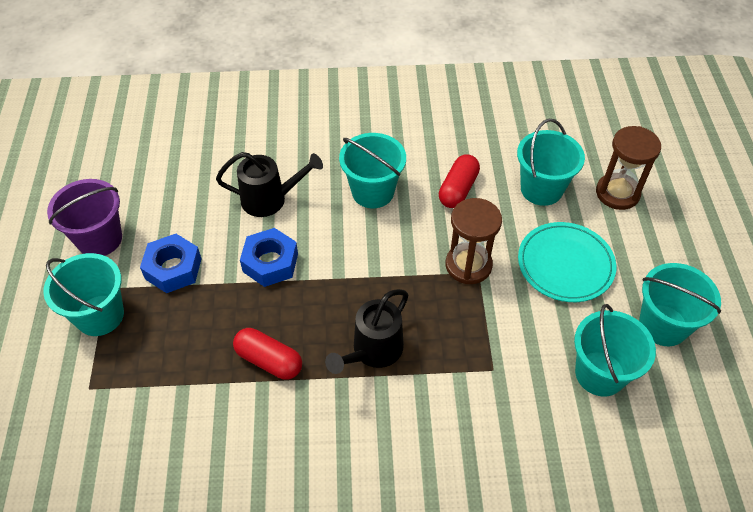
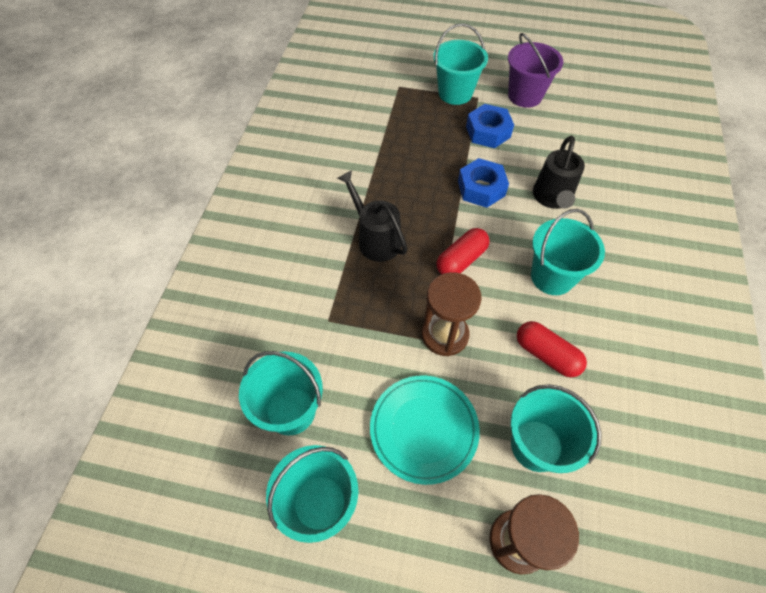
camera: 105 degrees right, 5 degrees up
(269, 360) = (389, 175): red capsule -> red capsule (461, 260)

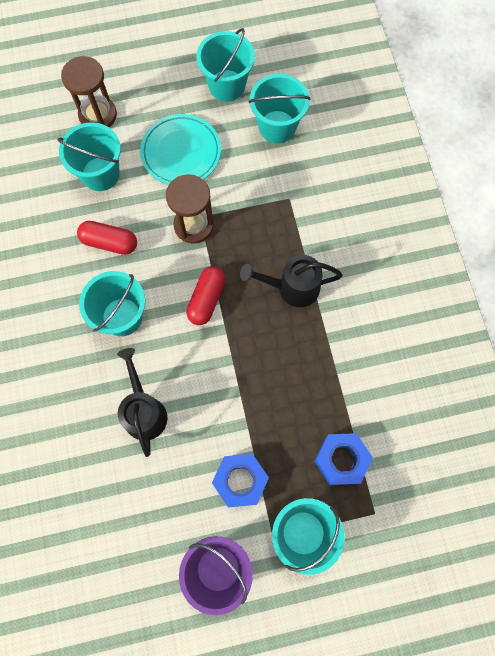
camera: 155 degrees right, 15 degrees up
(375, 239) = (291, 288): black watering can -> black watering can turned 150 degrees clockwise
(481, 188) = (218, 392): blue nut -> blue nut (341, 460)

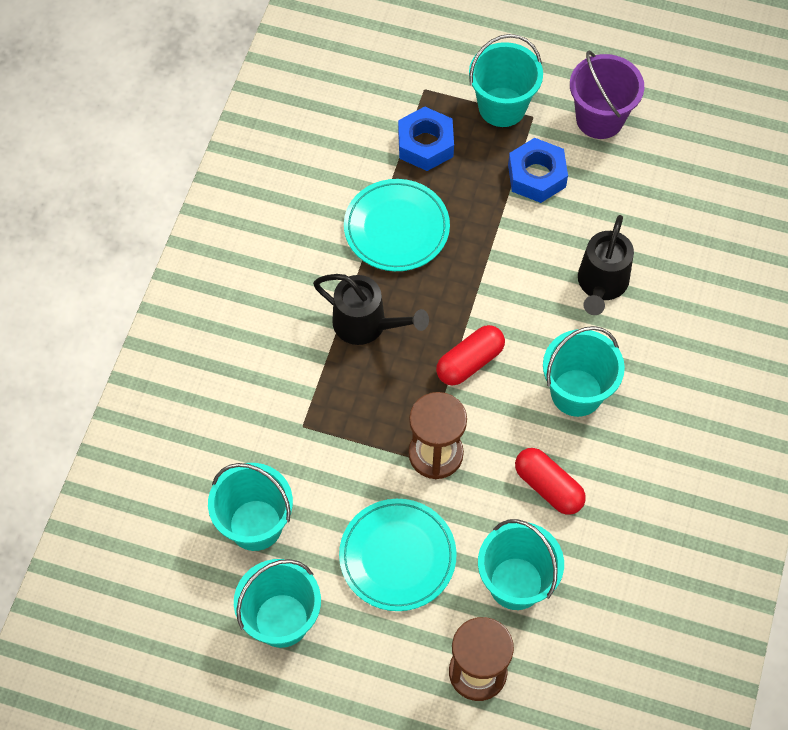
camera: 150 degrees left, 10 degrees down
(318, 373) = (396, 228): none -> turquoise plate

